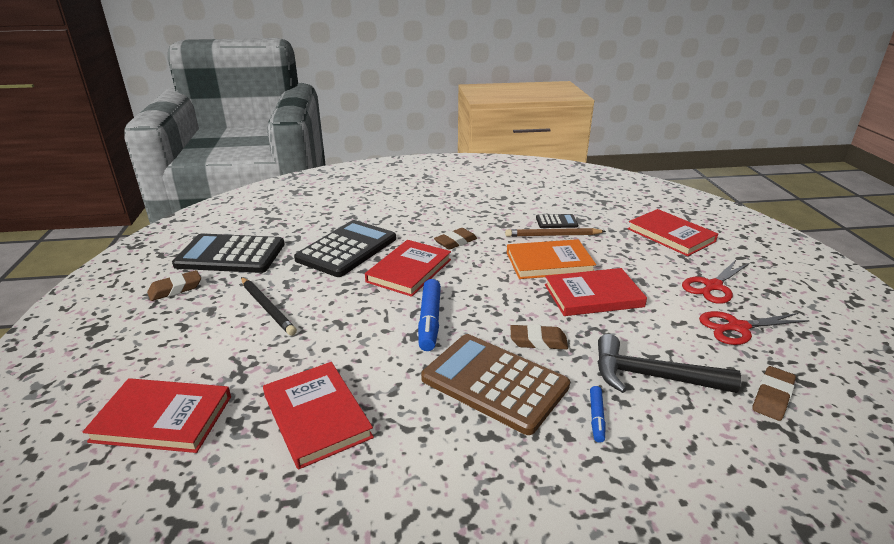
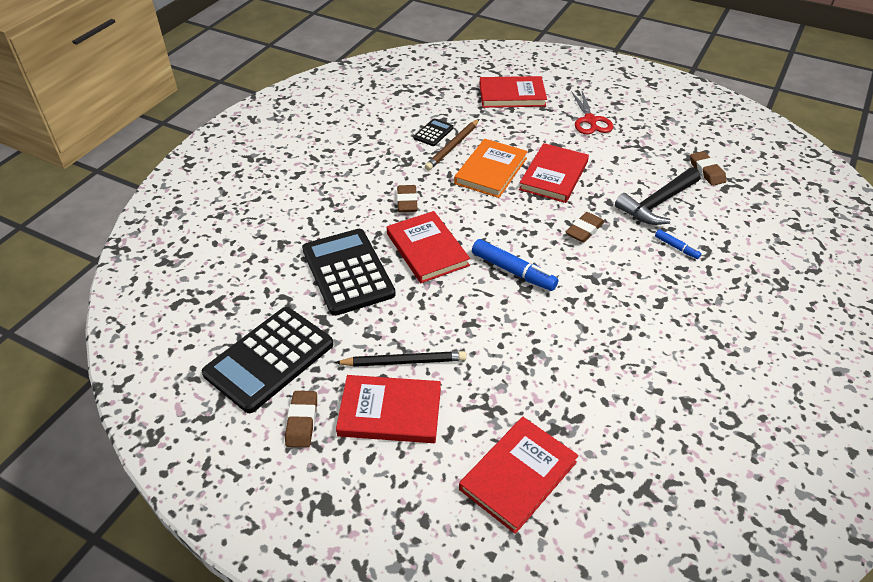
camera: 55 degrees left, 15 degrees up
(316, 416) = (582, 379): red book -> red book (390, 412)
(494, 382) = (612, 273): brown calculator -> none
(737, 327) = (639, 141): red scissors -> none

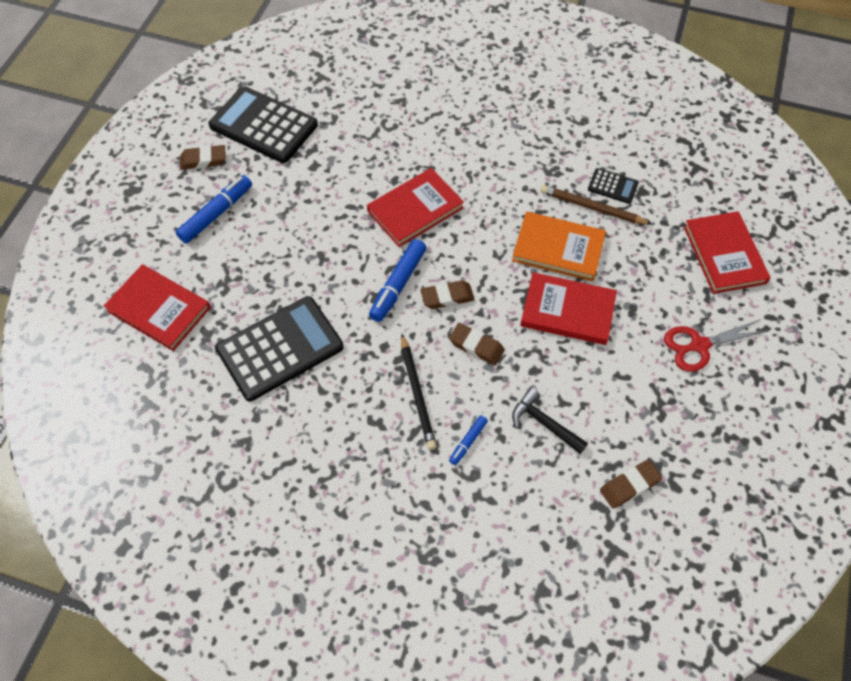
camera: 80 degrees right, 15 degrees up
(348, 272) = (372, 155): black calculator -> black calculator (280, 348)
(390, 412) = (216, 214): red book -> blue marker
(403, 362) = (270, 214): black pencil -> black pencil (417, 393)
(407, 202) = (484, 182): brown eraser -> brown eraser (447, 297)
(657, 204) = (544, 423): black hammer -> black hammer, size x0.66

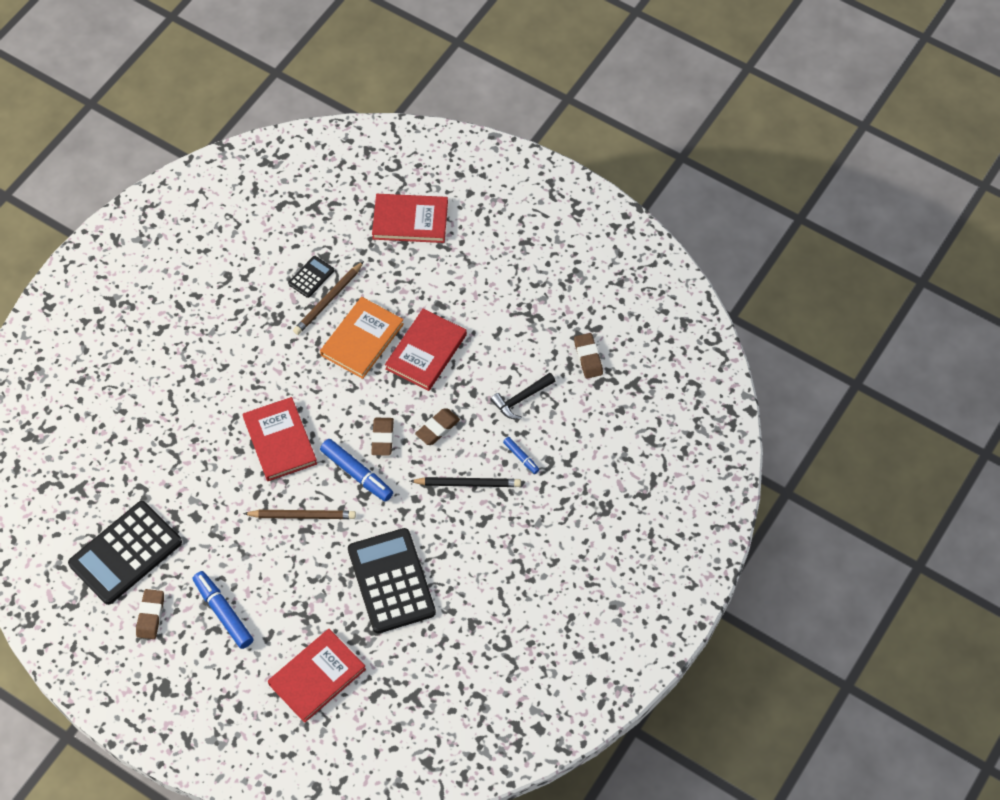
camera: 75 degrees left, 0 degrees up
(336, 250) = (302, 516): none -> brown pencil
(699, 345) = (487, 270): red scissors -> none

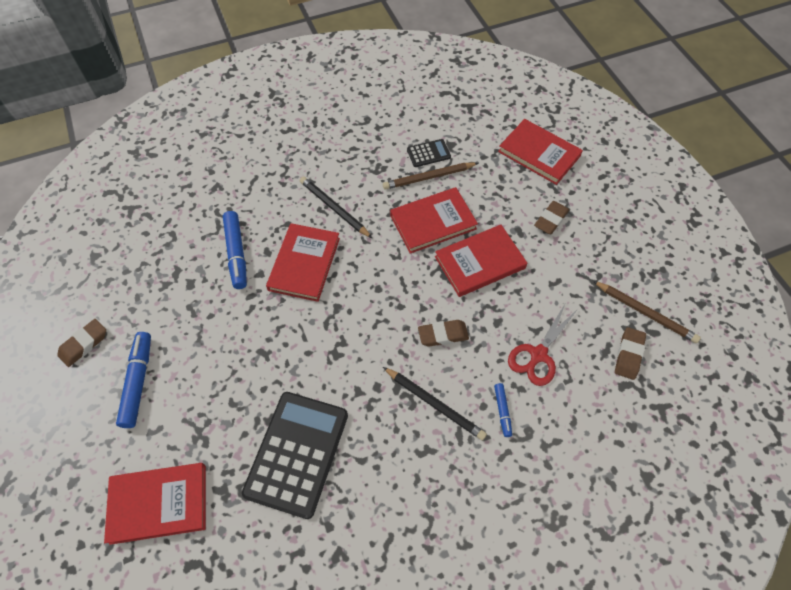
camera: 35 degrees right, 0 degrees up
(125, 553) = (114, 279): black calculator -> none
(266, 378) = (334, 208): none -> black pencil
(302, 516) = (270, 338): brown pencil -> brown pencil (645, 313)
(357, 474) = (344, 331): blue marker -> blue marker (236, 253)
(362, 339) = (433, 222): orange book -> red book
(382, 438) = (389, 313): brown eraser -> brown eraser (551, 220)
(521, 399) = (538, 355): black hammer -> red scissors

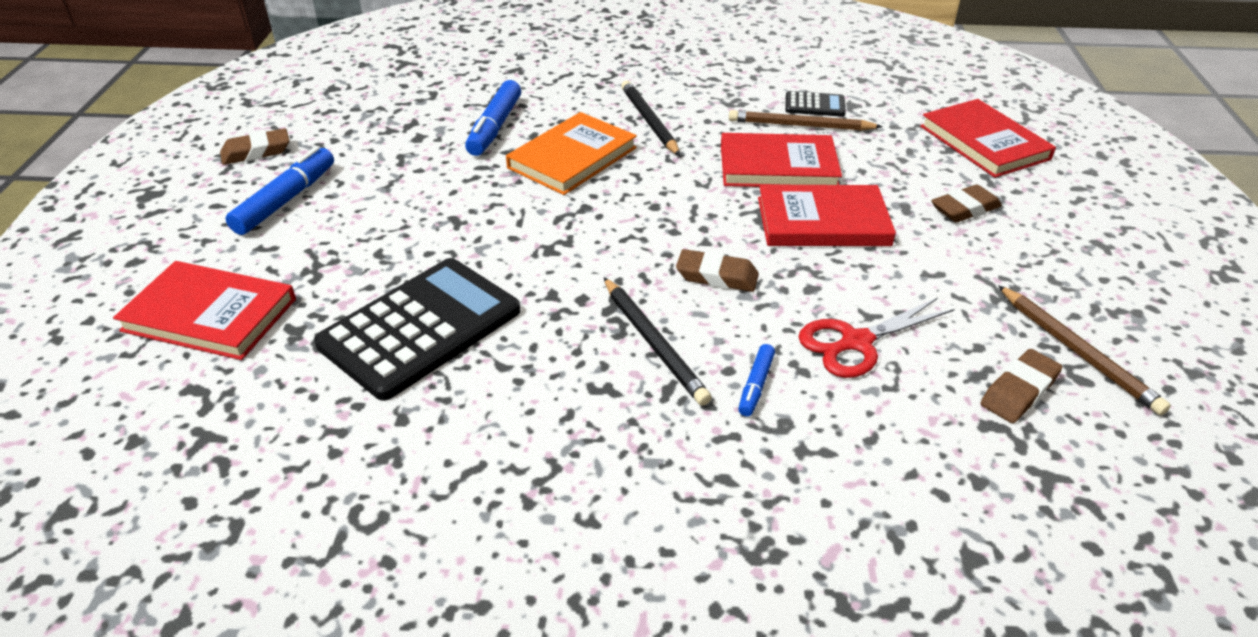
camera: 25 degrees right, 20 degrees down
(304, 264) = (572, 158): red book -> orange book

